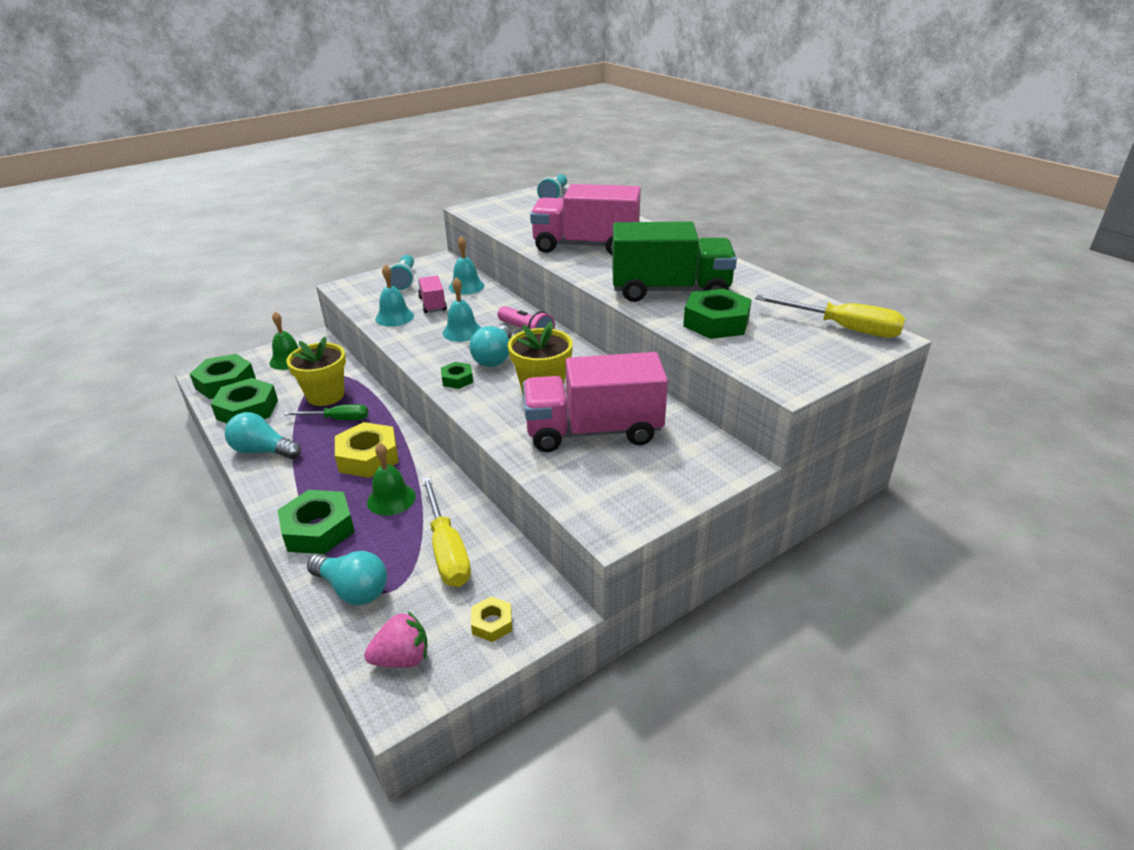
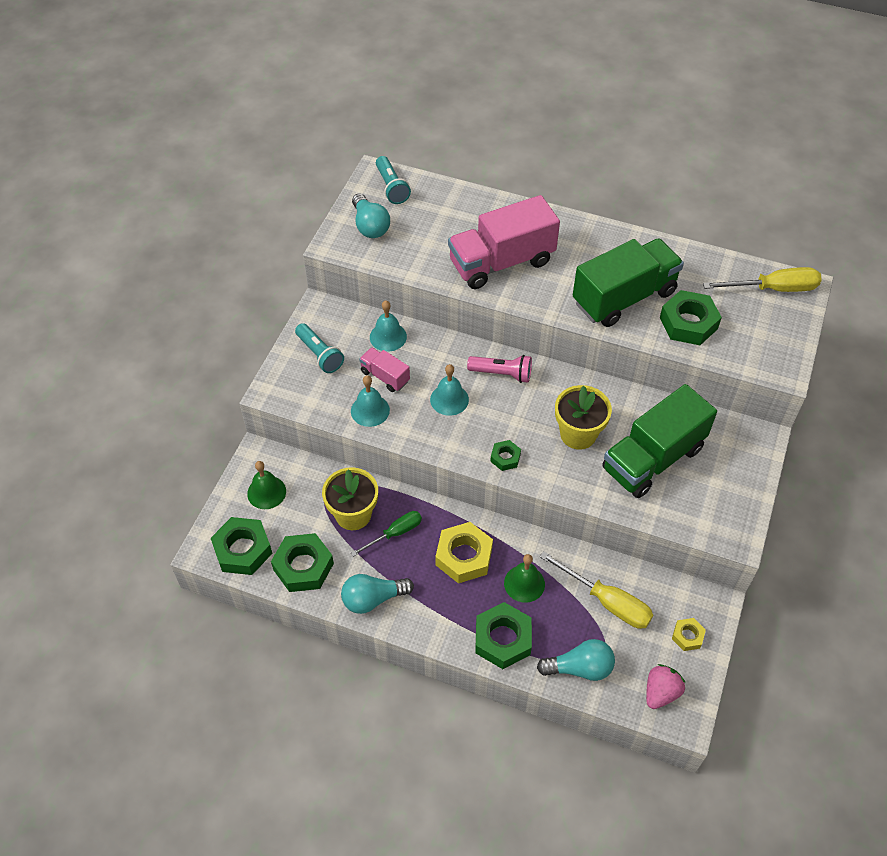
camera: 35 degrees left, 20 degrees up
(494, 357) = (508, 418): turquoise light bulb -> turquoise light bulb (370, 226)
(593, 431) = (653, 458): pink truck -> green truck

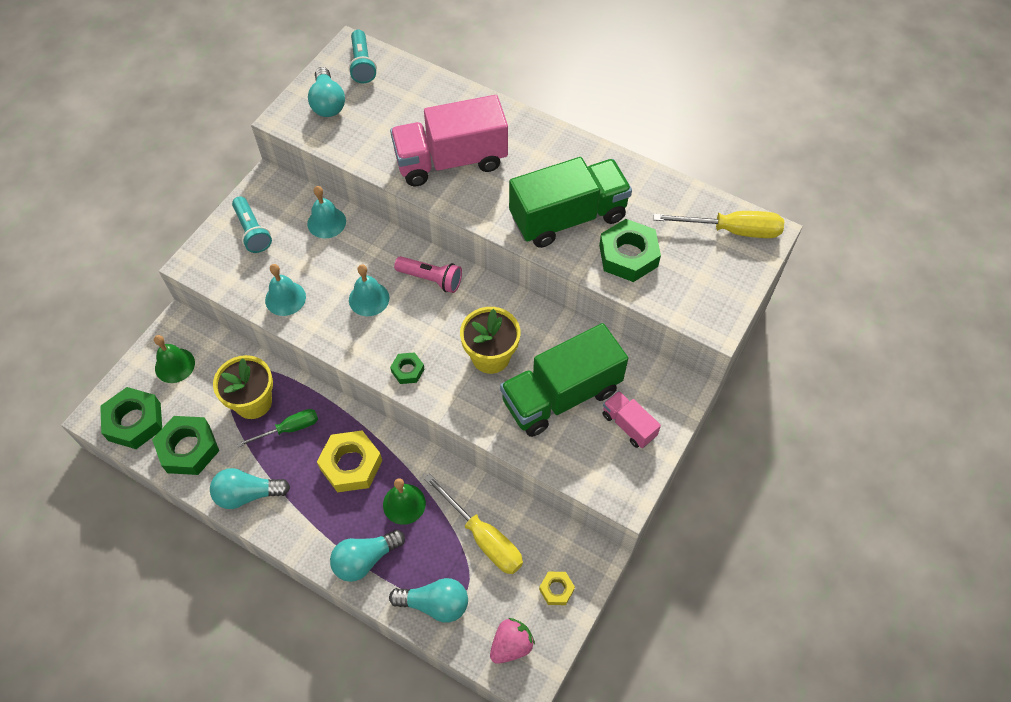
camera: 10 degrees right, 5 degrees up
(385, 376) = (311, 264): pink truck -> pink truck (628, 425)
(502, 639) = (365, 559): green nut -> turquoise light bulb

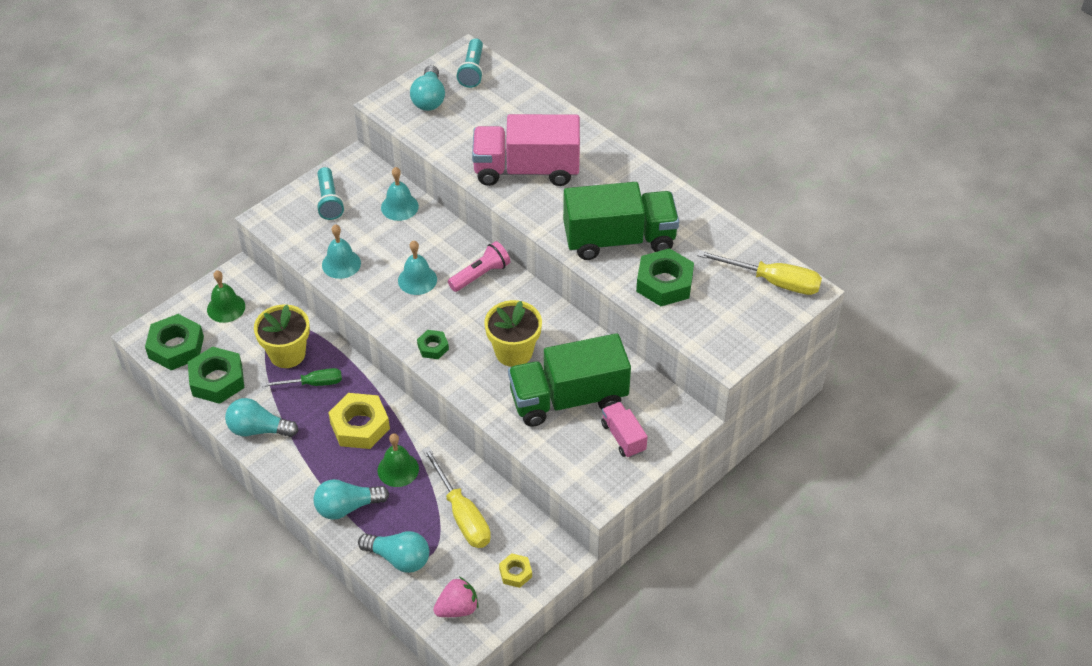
camera: 15 degrees right, 10 degrees down
(431, 279) = (480, 275): pink flashlight -> pink flashlight turned 75 degrees counterclockwise

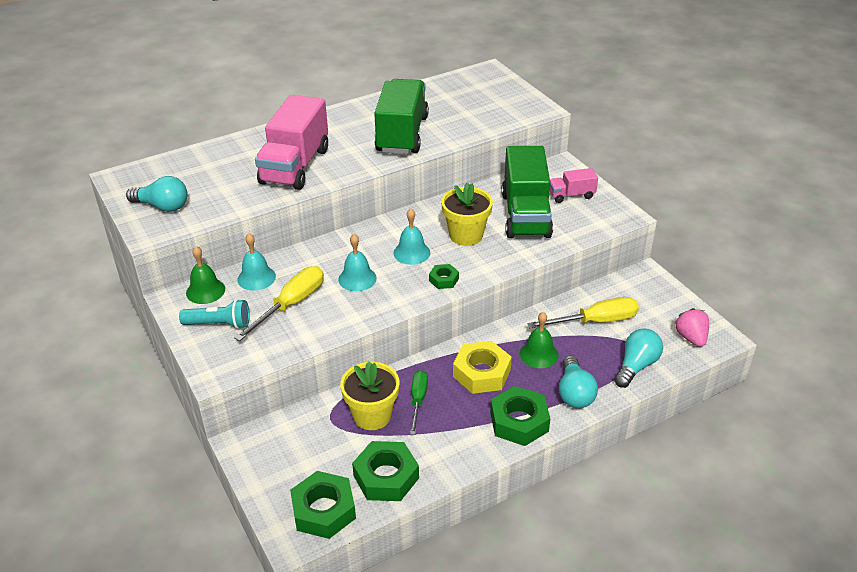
camera: 75 degrees left, 10 degrees down
(226, 308) = (285, 460): green bell -> green bell (205, 291)
(258, 429) = (464, 448): turquoise light bulb -> none
(341, 264) = (311, 325): turquoise bell -> turquoise bell (411, 252)
(472, 71) = (144, 177): turquoise flashlight -> none
(480, 275) = (369, 241): pink flashlight -> none
(515, 573) = (659, 300): yellow nut -> none
(664, 283) = (458, 122): green nut -> green nut (519, 422)
(773, 281) = (475, 80): yellow screwdriver -> yellow screwdriver (291, 304)

